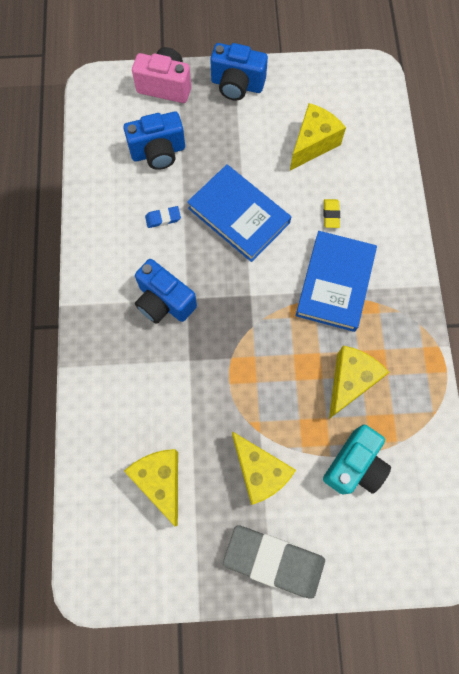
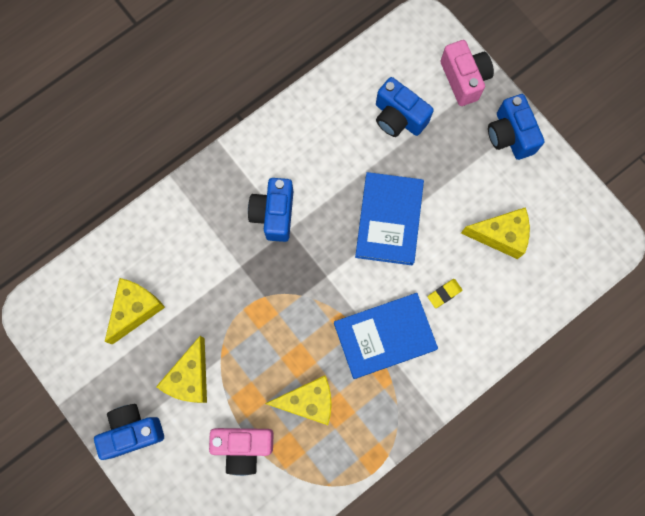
camera: 55 degrees right, 5 degrees up
(163, 218) = (343, 163): blue eraser -> none
(273, 560) = (132, 431): grey eraser -> blue camera
(354, 465) = (243, 447): turquoise camera -> pink camera

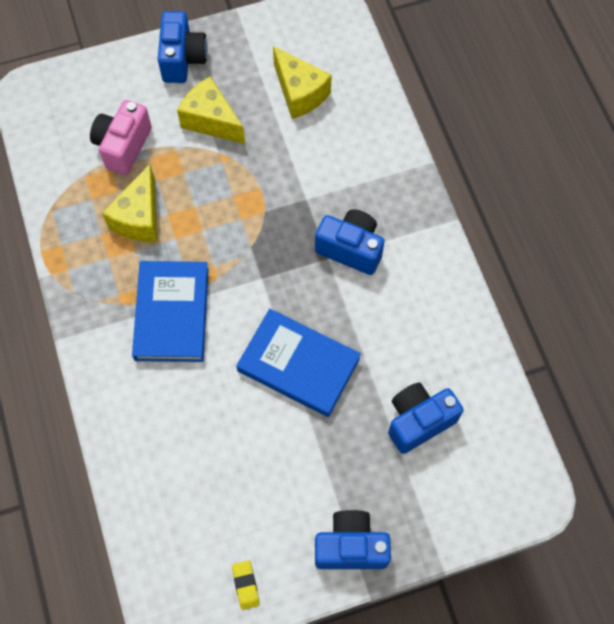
camera: 110 degrees right, 10 degrees down
(444, 293) = (191, 393): yellow eraser -> yellow eraser (246, 585)
(464, 79) = (443, 519): pink camera -> none
(500, 235) = (231, 483): yellow cheese -> none

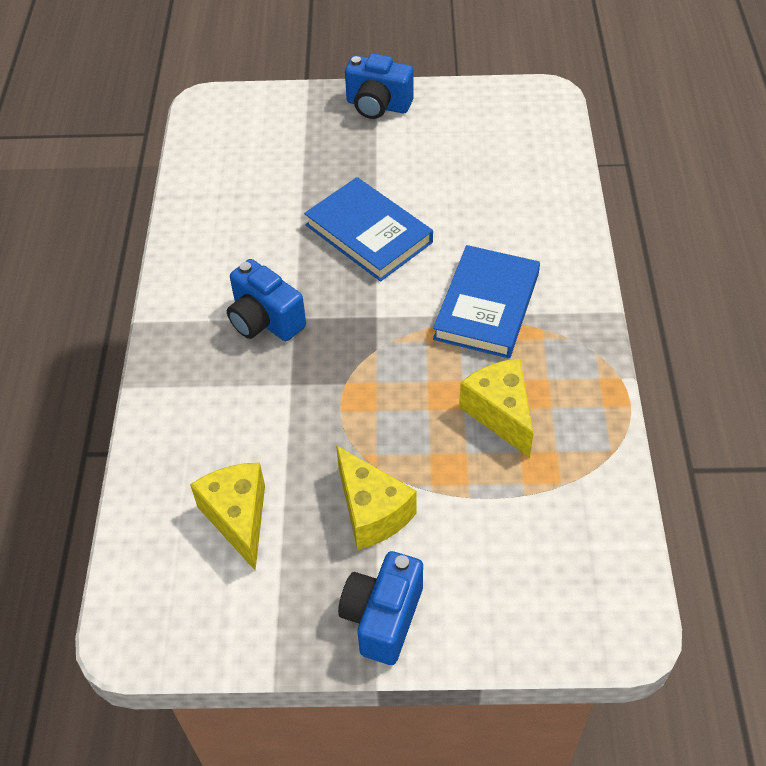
camera: 160 degrees left, 15 degrees down
(123, 146) = (501, 508): pink camera -> none
(139, 217) = (500, 413): yellow cheese -> yellow cheese turned 60 degrees counterclockwise
(246, 585) = (476, 102): yellow eraser -> none
(419, 421) = (275, 169): blue camera -> none

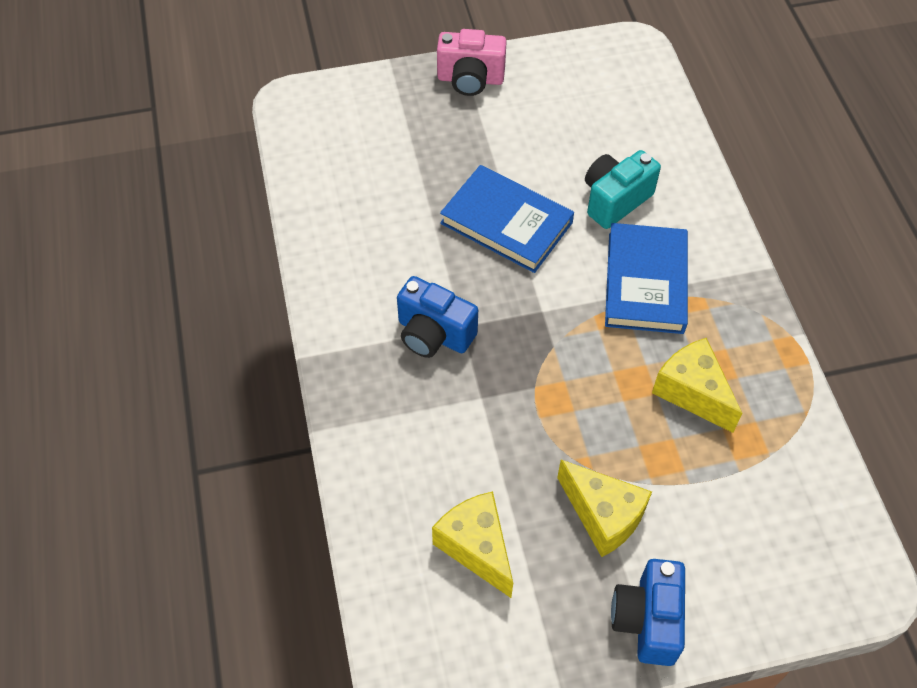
camera: 15 degrees left, 5 degrees up
(378, 106) = (470, 79): blue camera -> pink camera
(481, 228) = (615, 200): none -> turquoise camera

